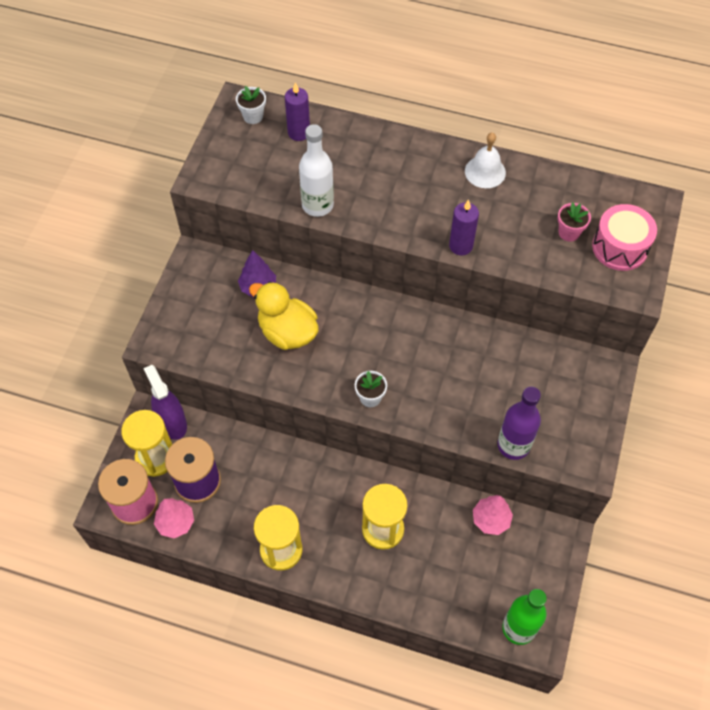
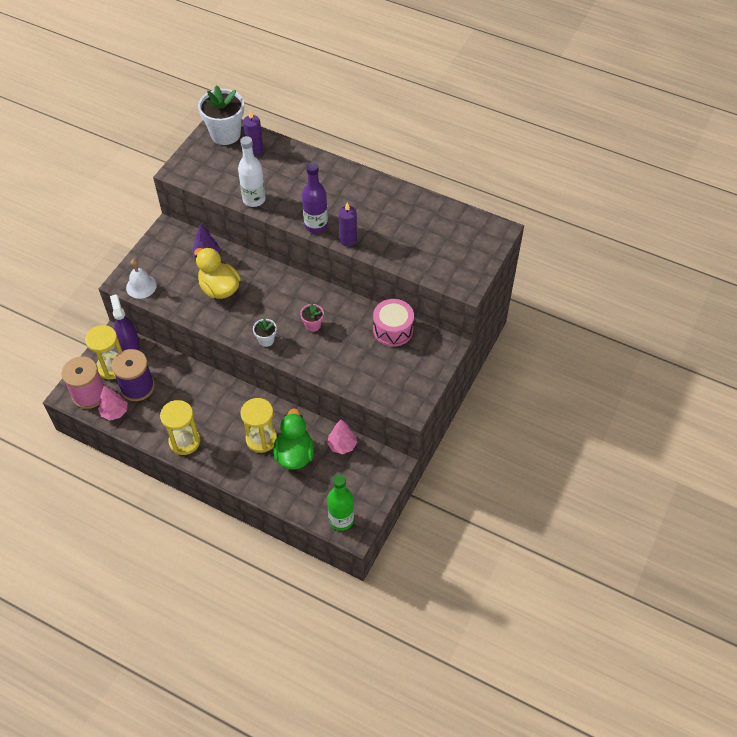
camera: 10 degrees right, 5 degrees down
(253, 116) = (225, 134): white flower pot -> white flower pot, size x2.05
(432, 544) = (294, 454): none -> green duck
(485, 172) = (381, 193): white bell -> white bell (141, 286)
(513, 445) = (360, 386): purple bottle -> purple bottle (316, 225)
(569, 232) = (429, 242): pink flower pot -> pink flower pot (313, 325)
(620, 247) = (463, 256): pink drum -> pink drum (393, 330)

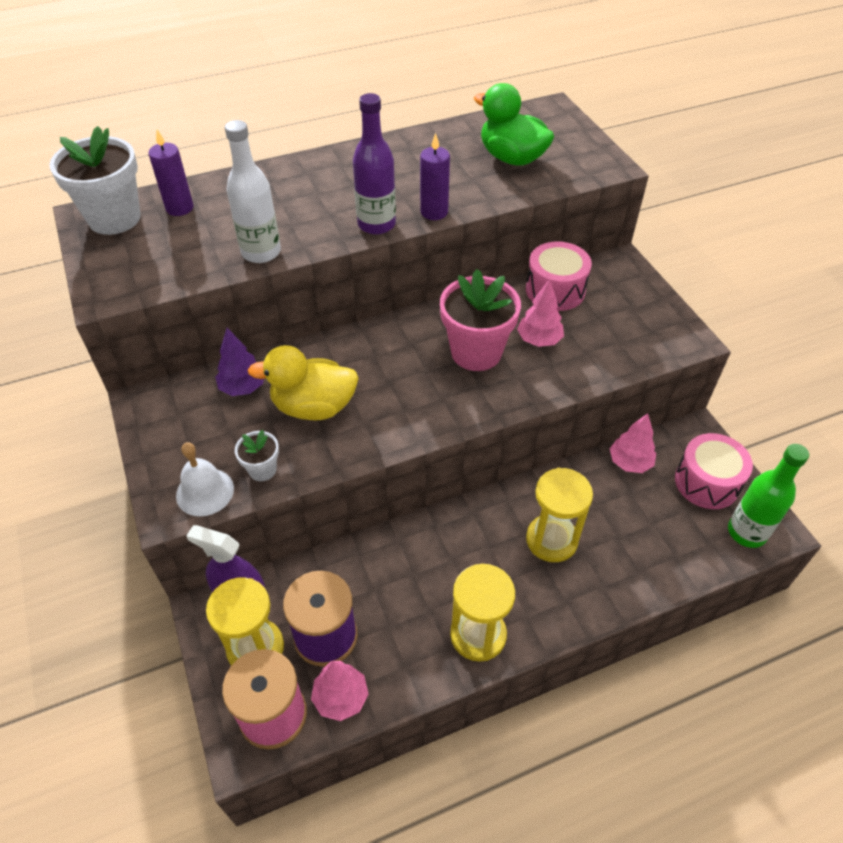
camera: 50 degrees left, 5 degrees down
(266, 340) = (453, 409): white flower pot -> white flower pot (262, 469)
(294, 454) = (605, 519): green duck -> green duck (512, 158)
(313, 325) = (476, 352): pink flower pot -> pink flower pot, size x2.05
(346, 345) = (539, 340): none -> pink tree
(360, 486) = (707, 482): none -> pink drum

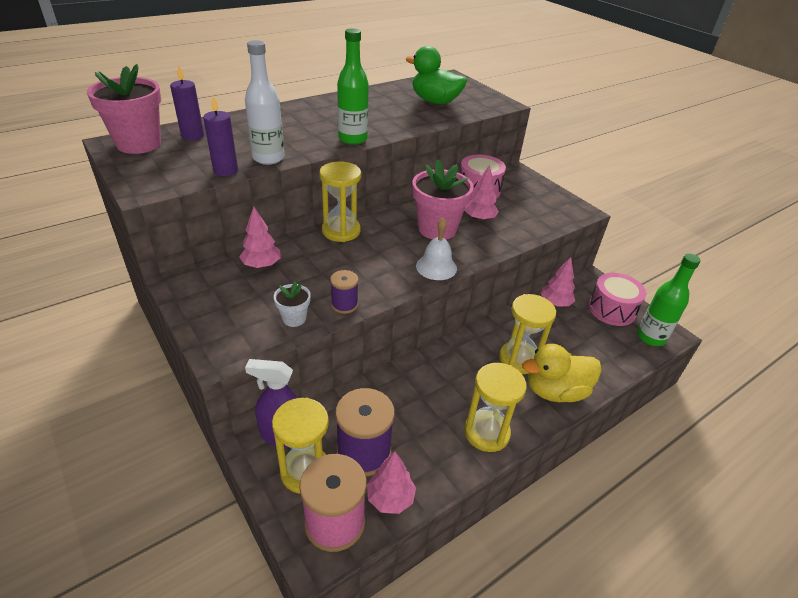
camera: 15 degrees left, 10 degrees down
(114, 218) = (139, 144): white flower pot -> pink flower pot
(205, 491) = (248, 339): white bell -> white bell (436, 267)
(243, 387) = (262, 265): purple tree -> pink tree
(313, 407) = (324, 273): yellow duck -> yellow duck (555, 391)
(326, 457) = (344, 304): none -> purple spool
(351, 344) = (341, 231): none -> yellow hourglass
(376, 224) = (352, 139): purple bottle -> green bottle
(434, 212) = (392, 131): purple candle -> purple candle (225, 170)

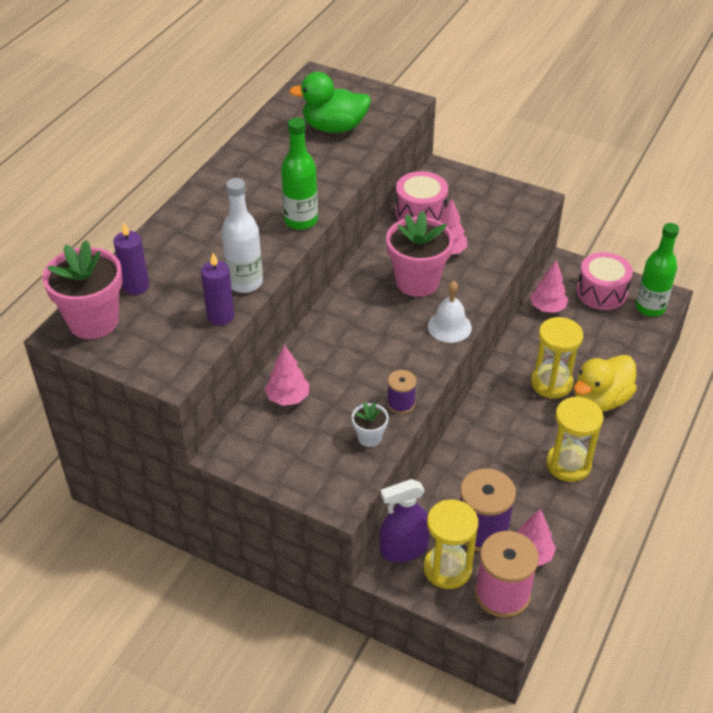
camera: 25 degrees left, 5 degrees up
(341, 231) = (328, 325): yellow hourglass -> none

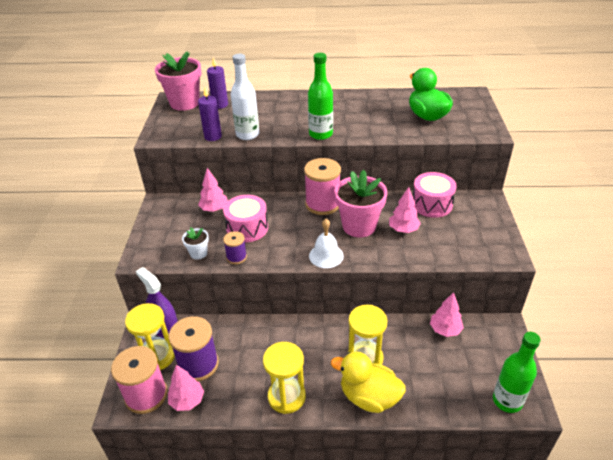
camera: 65 degrees right, 5 degrees down
(354, 296) = (322, 204): none -> pink spool
(601, 292) = (494, 359): pink drum -> pink drum (247, 228)

